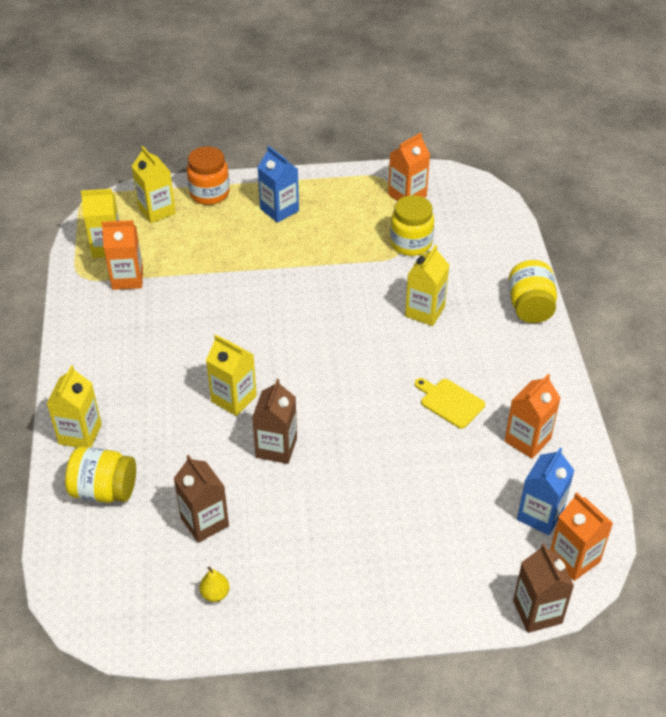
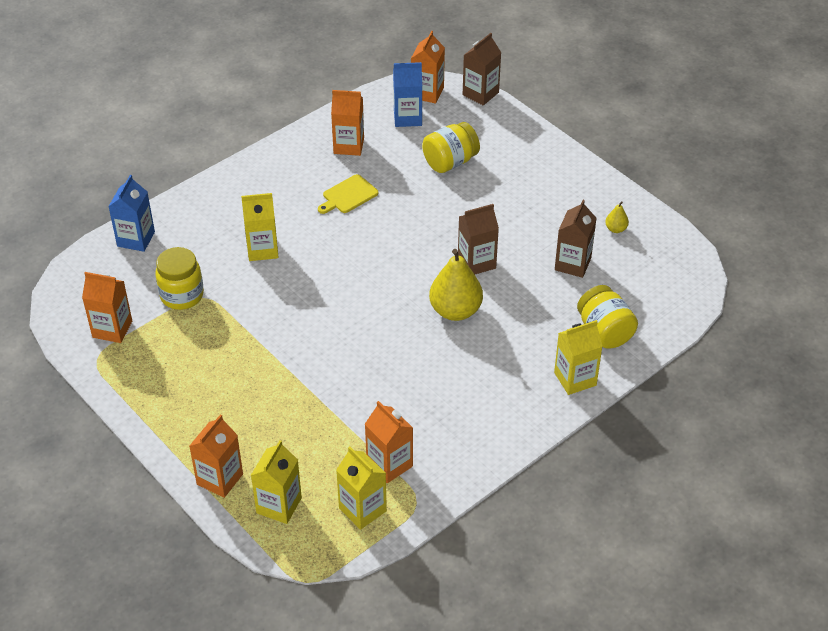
camera: 125 degrees left, 0 degrees up
(209, 193) = (220, 479): orange jar -> orange carton
(234, 398) = (455, 311): yellow carton -> yellow pear
(279, 210) = (203, 410): blue carton -> blue carton (136, 239)
(450, 402) = (348, 195): yellow cutting board -> yellow cutting board turned 45 degrees clockwise
(530, 307) = (206, 194): yellow jar -> yellow jar (450, 162)

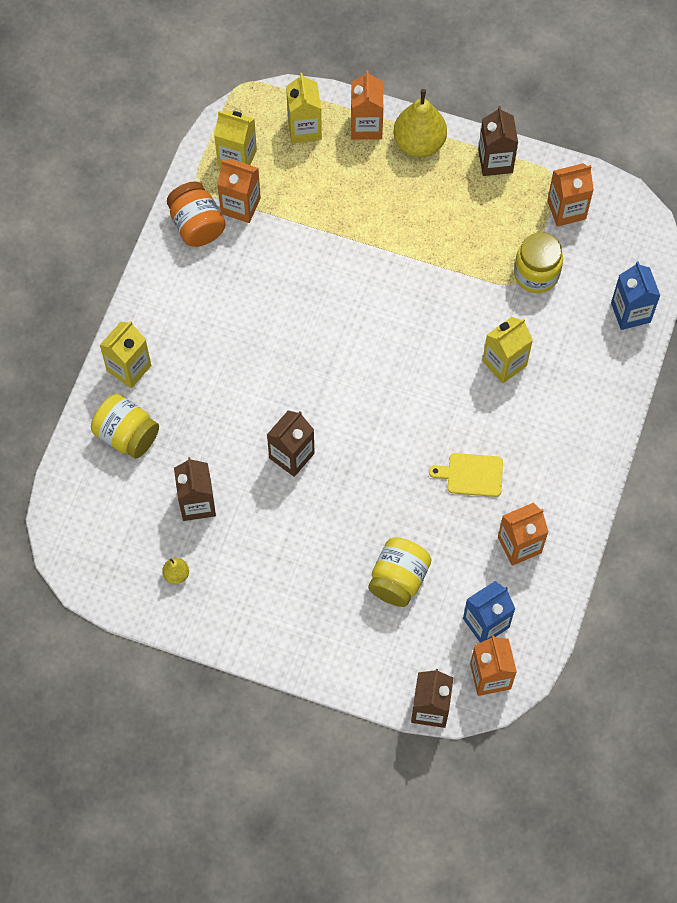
camera: 150 degrees right, 20 degrees up
(133, 393) = (495, 161): none -> brown carton
(348, 195) = (471, 475): yellow cutting board -> yellow cutting board turned 105 degrees counterclockwise
(442, 466) = (197, 225): none -> orange jar
(455, 311) = (278, 387): yellow pear -> yellow pear (419, 143)

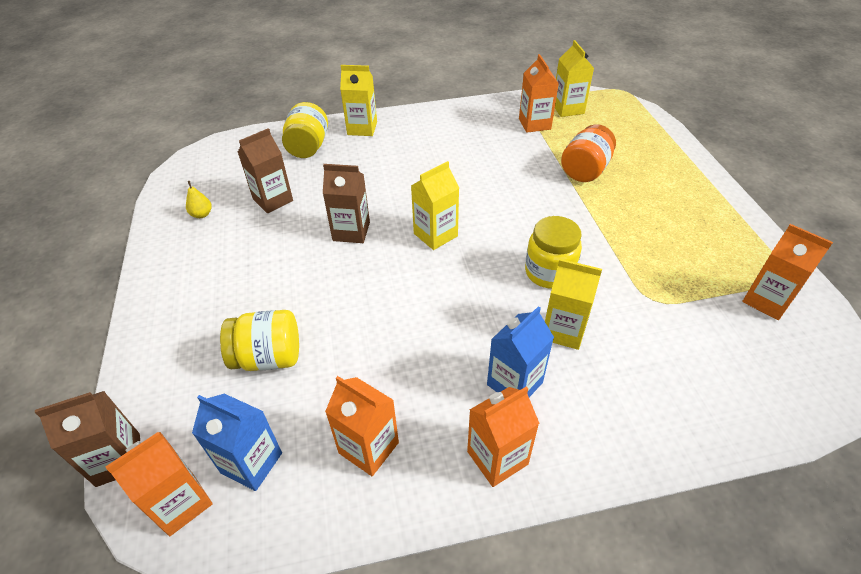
camera: 60 degrees right, 20 degrees down
(197, 225) = (498, 113): orange jar -> orange jar (585, 170)
(304, 129) = (627, 126): yellow carton -> yellow carton (435, 235)
(366, 126) = (670, 151): orange carton -> orange carton (497, 458)
(419, 143) = (695, 182): yellow pear -> none
(471, 475) = (422, 362): yellow cutting board -> none
(495, 161) = (742, 231): brown carton -> none
(536, 274) = (677, 310): yellow jar -> yellow jar (549, 272)
(630, 312) = (732, 414): blue carton -> blue carton (514, 384)

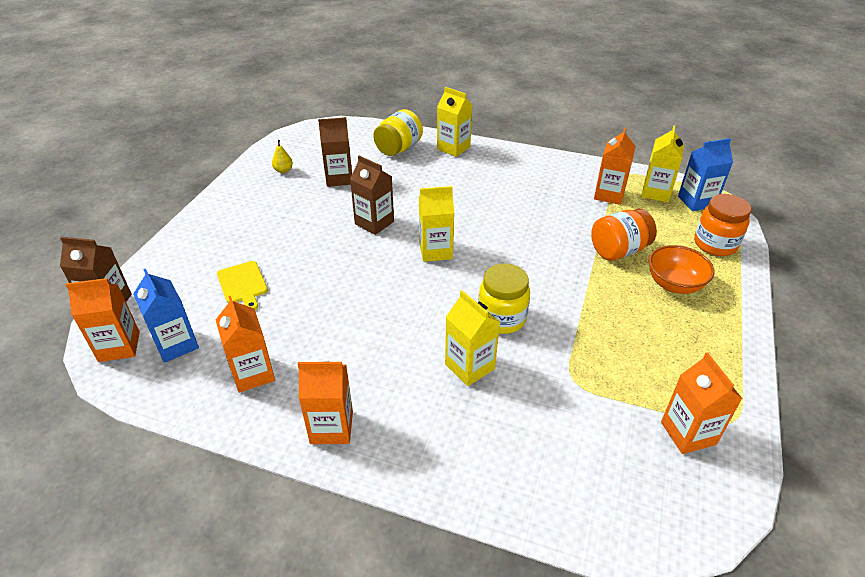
camera: 30 degrees right, 5 degrees down
(268, 357) = (243, 284): yellow jar -> yellow cutting board
(514, 384) = (393, 385): blue carton -> blue carton (696, 201)
(647, 136) = (715, 244): none -> orange jar
(649, 182) = (674, 284): none -> orange bowl

